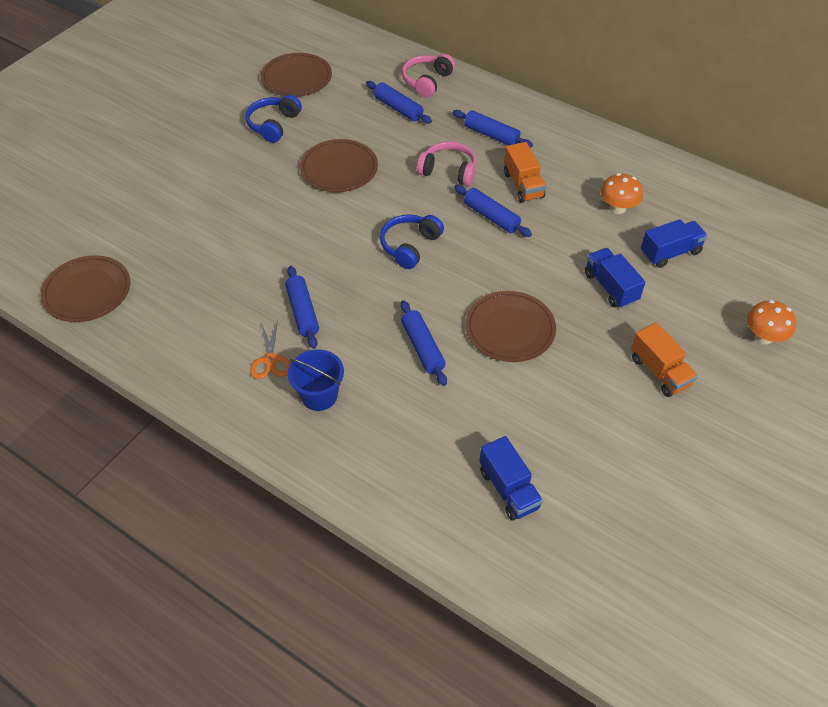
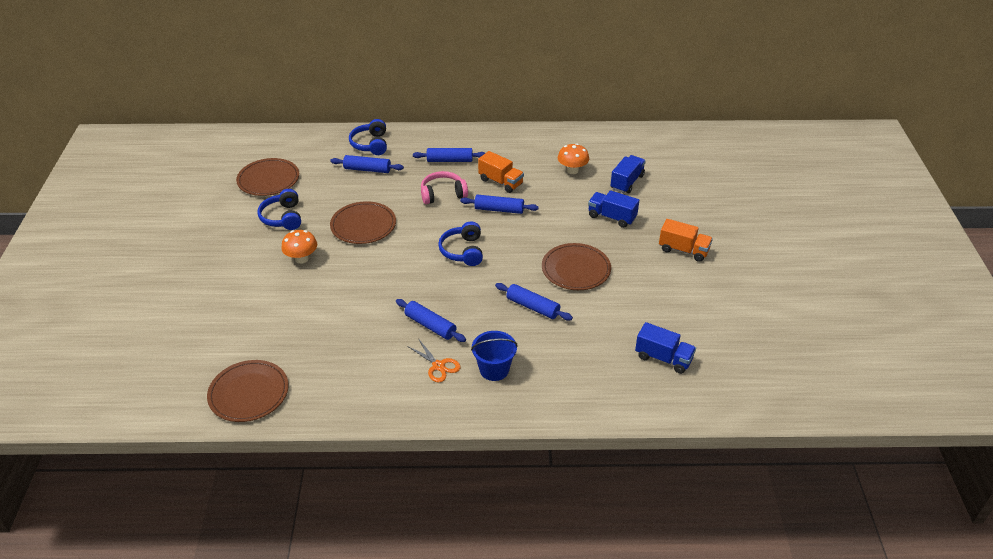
camera: 35 degrees left, 10 degrees down
(427, 81) = (370, 144): pink headphones -> blue headphones
(763, 337) = (720, 204): orange mushroom -> orange mushroom (301, 259)

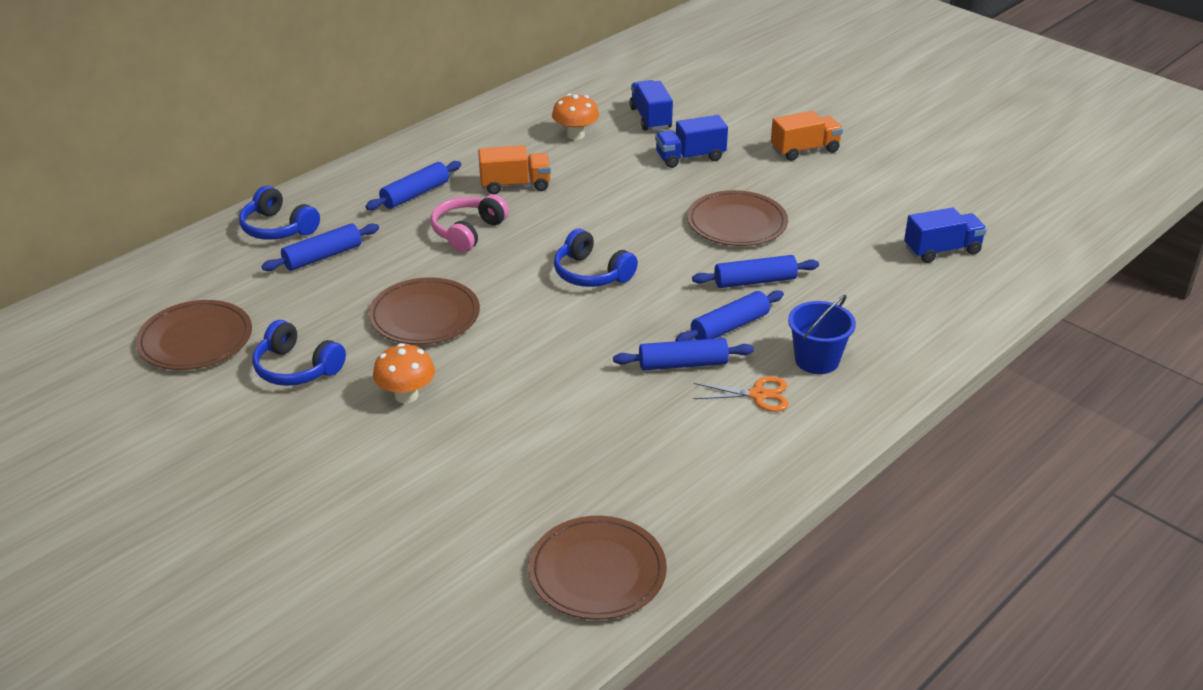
camera: 45 degrees left, 5 degrees down
(499, 209) = (561, 212): blue rolling pin -> blue rolling pin (729, 327)

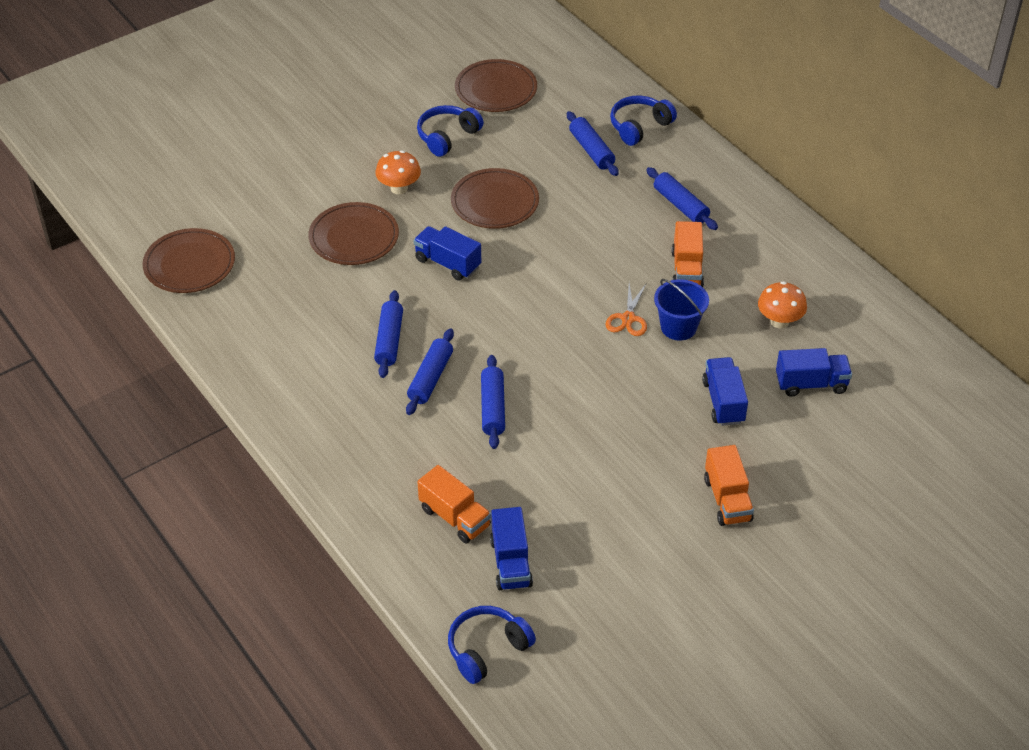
camera: 100 degrees right, 10 degrees up
(468, 232) = (612, 233): pink headphones -> none
(541, 338) = (447, 263): none -> blue truck
(591, 273) = (530, 303): blue headphones -> blue headphones (487, 649)
(729, 327) = (430, 378): blue rolling pin -> blue rolling pin turned 45 degrees clockwise
(737, 223) = (592, 414): brown plate -> brown plate (354, 237)
(758, 395) = (336, 378): orange scissors -> orange scissors (628, 318)
(817, 360) = (369, 424): blue bucket -> blue bucket (678, 327)
(909, 288) = (455, 517): none -> orange truck

